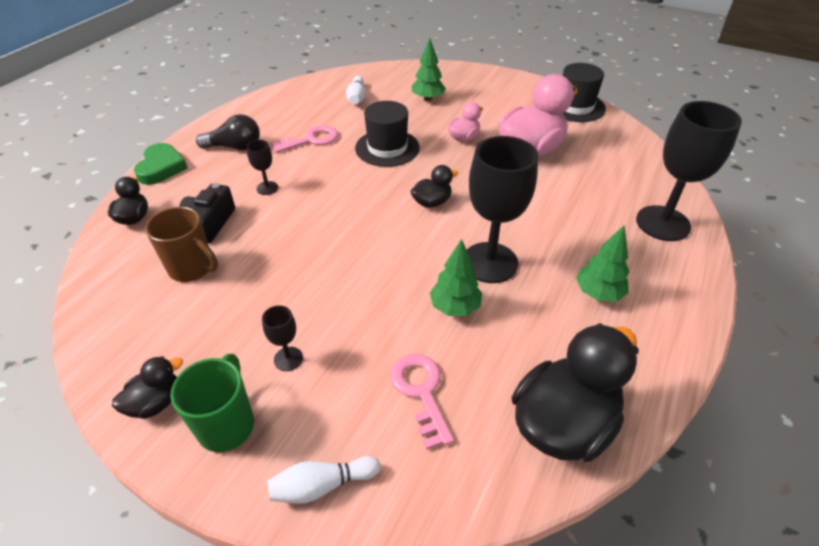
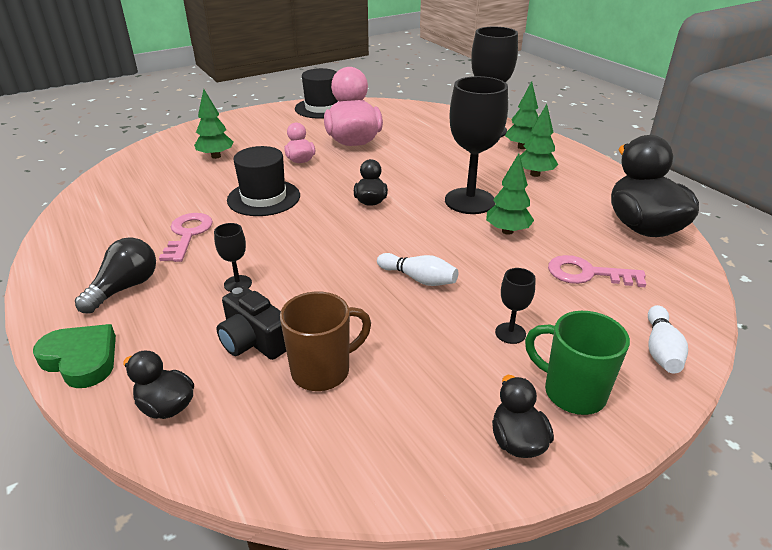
camera: 60 degrees left, 10 degrees down
(356, 98) = (153, 188): white bowling pin -> white bowling pin (418, 279)
(655, 263) = (522, 147): none -> green tree

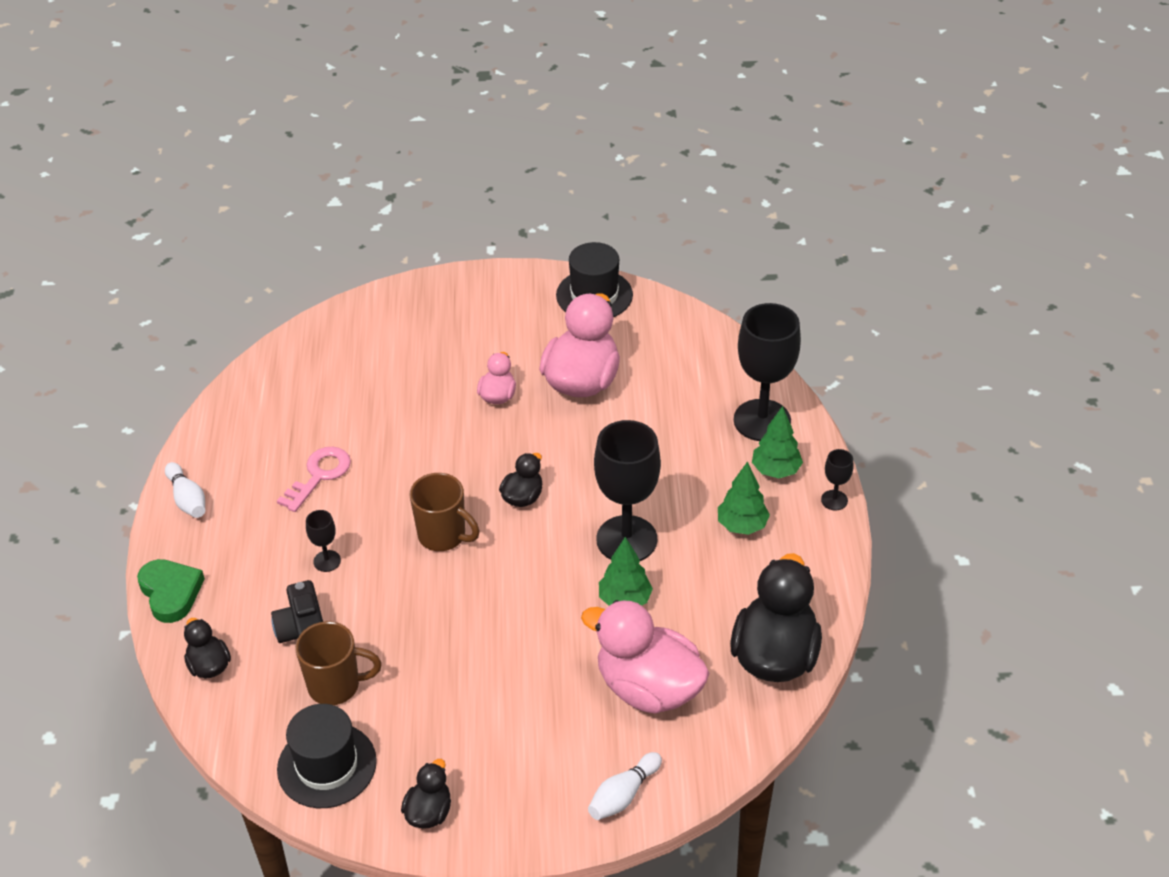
camera: 30 degrees right, 10 degrees up
(125, 288) = (234, 526): black light bulb -> none
(216, 156) = (413, 353): green tree -> none
(264, 198) = (420, 447): black hat -> black hat (327, 765)
(329, 238) = (443, 536): none -> brown mug
(418, 279) = (485, 624): white bowling pin -> white bowling pin (187, 499)
(510, 333) = (512, 719): black goblet -> black goblet (834, 500)
(572, 392) = (508, 795): green mug -> none
(587, 273) = (648, 688): pink key -> pink duck

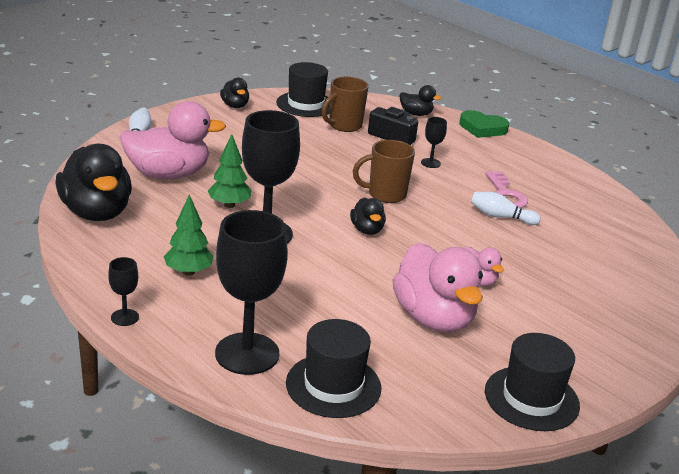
camera: 135 degrees right, 15 degrees down
(187, 499) = (549, 160): white bowling pin -> white bowling pin (501, 217)
(722, 367) = (333, 385): none -> black hat
(775, 470) = (196, 319): green tree -> none

